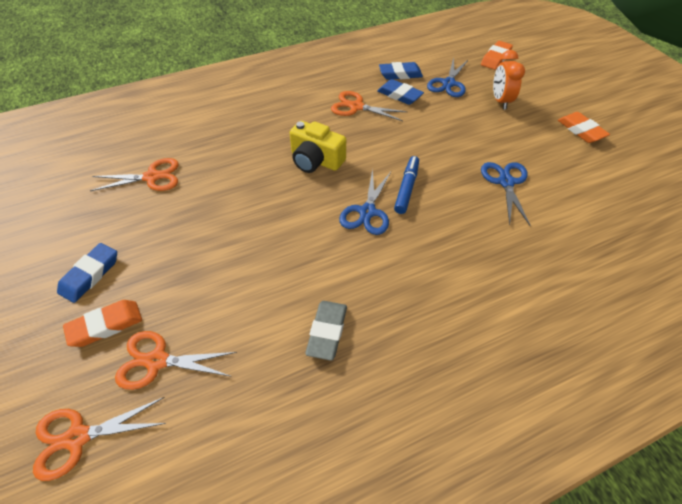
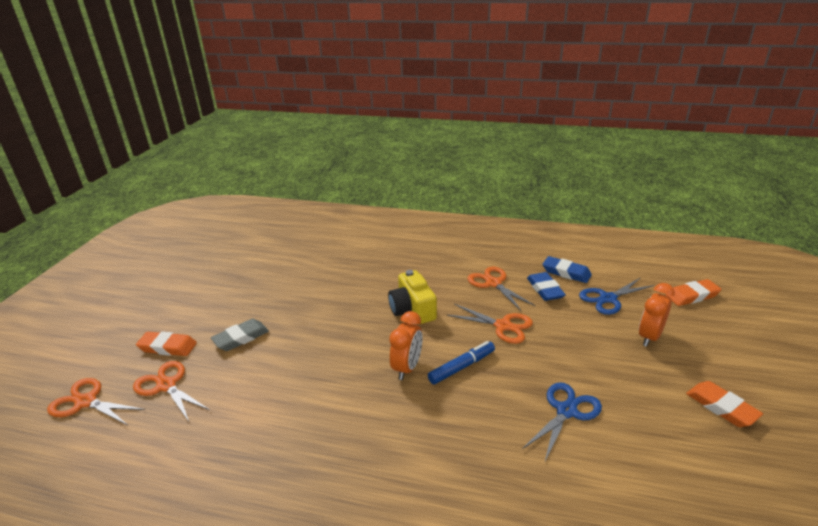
camera: 40 degrees right, 20 degrees down
(90, 275) = (194, 313): blue eraser -> none
(152, 177) = (292, 270): orange scissors -> orange scissors (503, 326)
(327, 332) = (277, 436): grey eraser -> grey eraser (241, 338)
(367, 212) = (407, 368): blue scissors -> orange clock
(581, 130) = (721, 407): orange eraser -> orange eraser turned 45 degrees counterclockwise

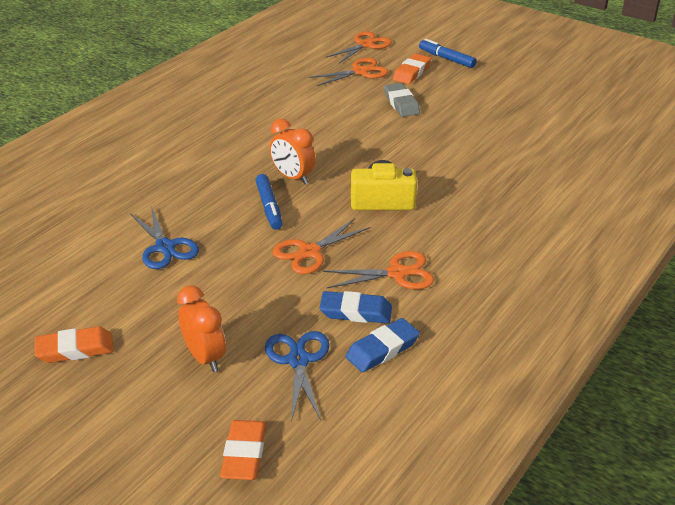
camera: 110 degrees right, 5 degrees up
(132, 331) = (446, 59): none -> blue marker

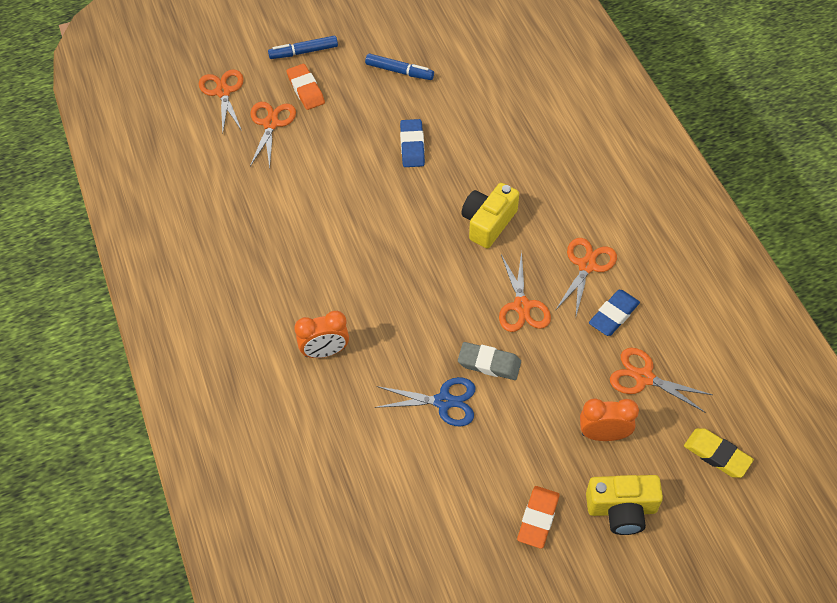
camera: 55 degrees left, 20 degrees up
(123, 403) = (621, 509): none -> yellow camera
(244, 454) = (717, 455): orange eraser -> yellow eraser
(269, 207) = (440, 302): blue marker -> blue marker (399, 71)
(293, 177) = (408, 264): orange clock -> orange clock (325, 351)
(298, 360) = (644, 377): blue scissors -> orange scissors
(382, 349) = (664, 321): blue eraser -> blue eraser (412, 146)
(401, 103) = (352, 127): grey eraser -> grey eraser (489, 363)

